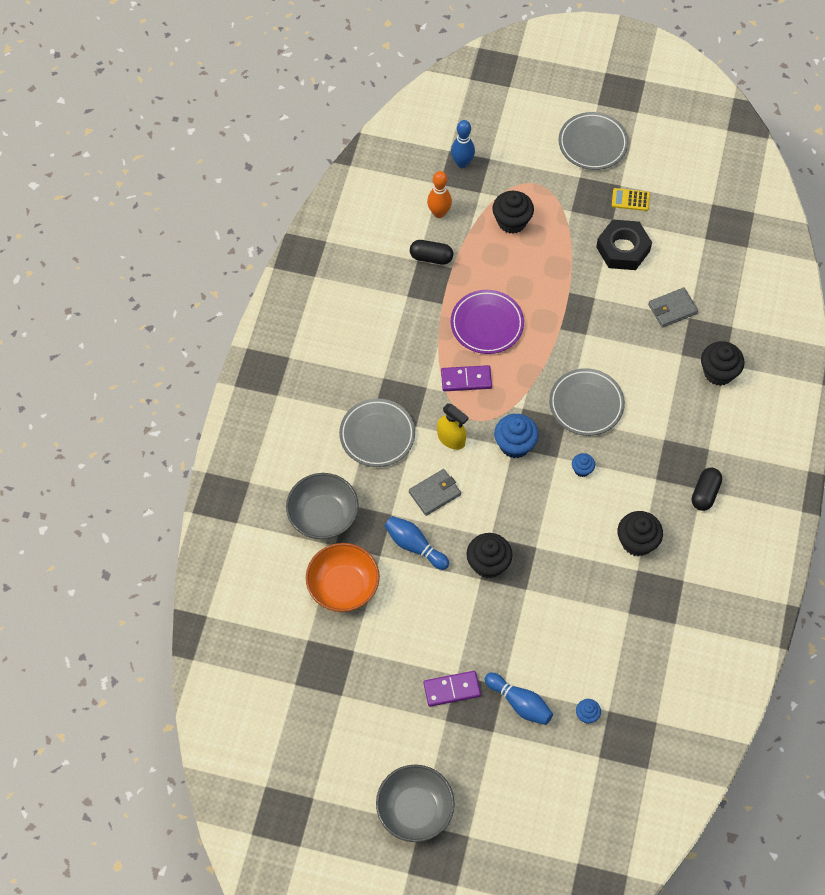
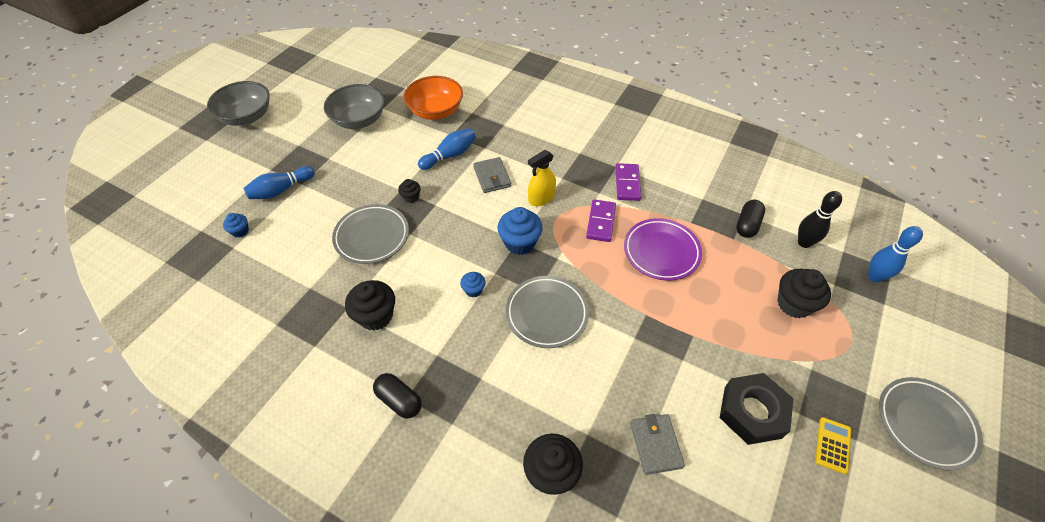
camera: 105 degrees right, 10 degrees down
(323, 516) = (499, 110): grey bowl -> grey bowl (359, 120)
(377, 435) = (560, 152): grey plate -> grey plate (372, 236)
(439, 213) = (804, 243): orange bowling pin -> black bowling pin
(452, 689) = (319, 153): purple domino -> purple domino (627, 183)
(488, 564) = (411, 197): black cupcake -> black cupcake, size x0.53

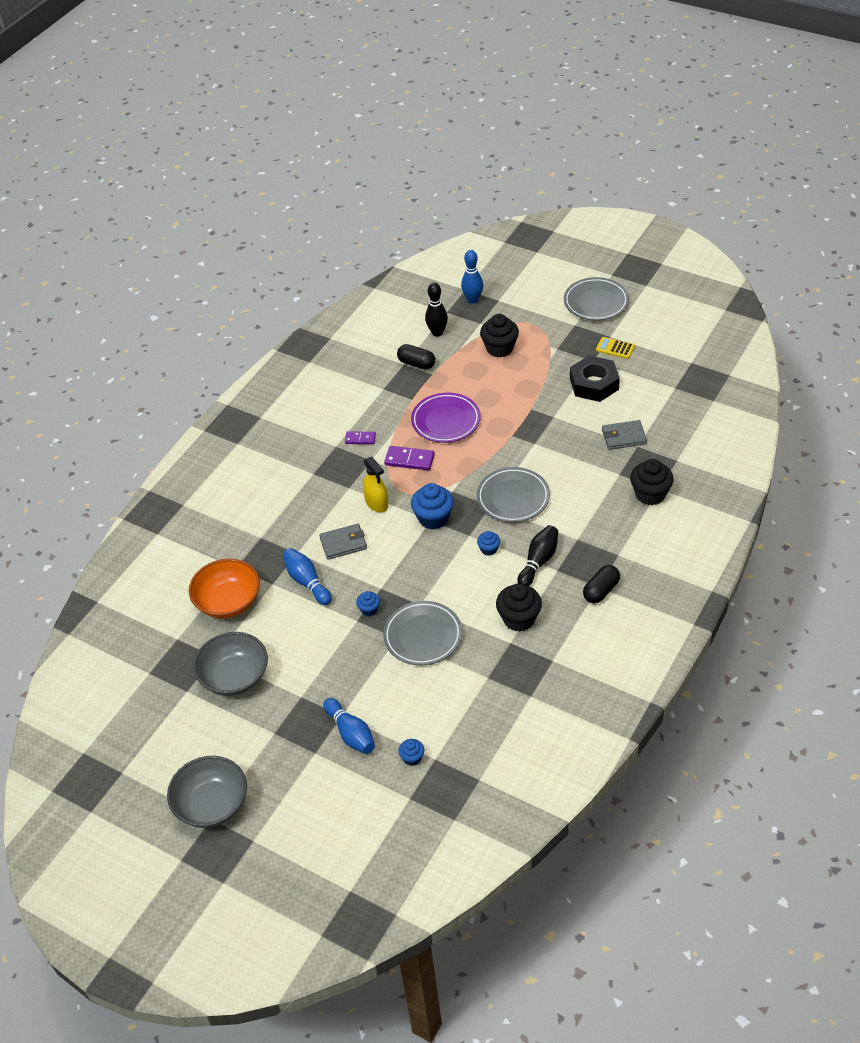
camera: 85 degrees left, 5 degrees down
(411, 197) = (369, 609): black cupcake -> blue cupcake
(451, 336) = (538, 561): none -> black bowling pin
(627, 183) = (360, 439): purple domino -> purple domino, size x0.64

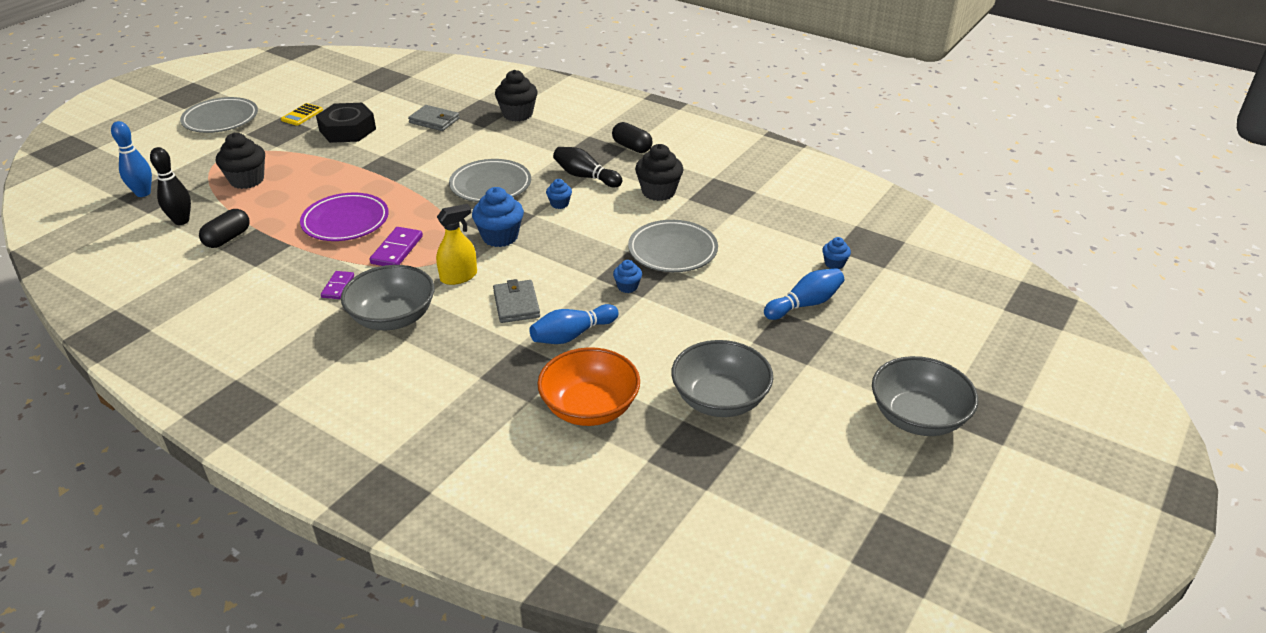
camera: 90 degrees left, 10 degrees down
(325, 477) = (393, 318): none -> grey bowl
(623, 437) = (434, 121): grey wallet -> grey wallet turned 60 degrees counterclockwise

